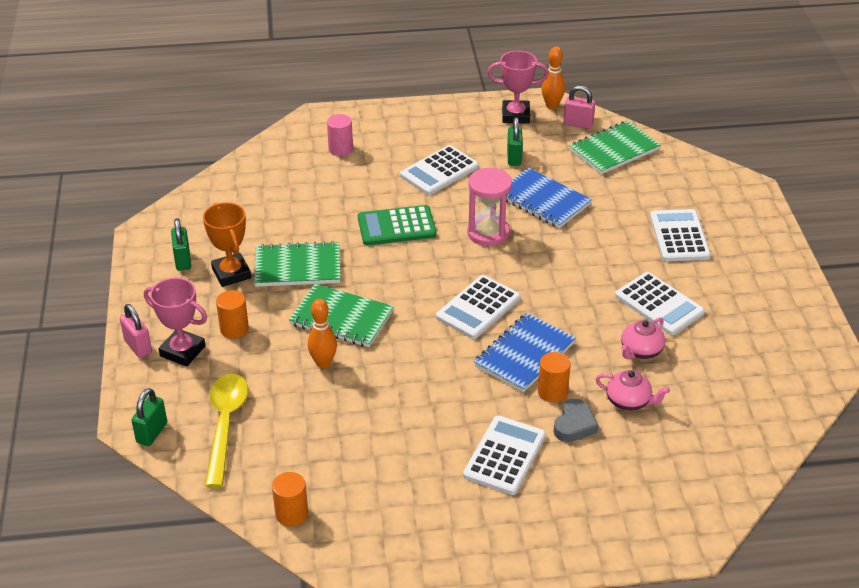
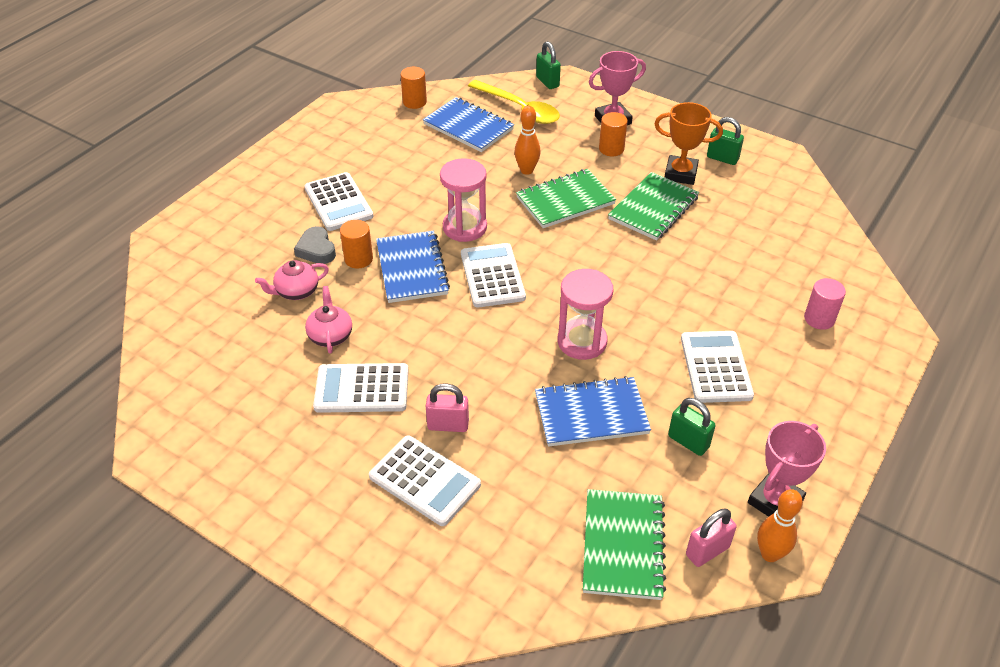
camera: 130 degrees right, 5 degrees up
(138, 347) = (639, 105): pink padlock -> pink padlock (448, 425)
(295, 443) = (468, 127): none -> blue notebook
(396, 226) = (652, 289): green calculator -> none
(442, 355) = (464, 227): none -> pink hourglass

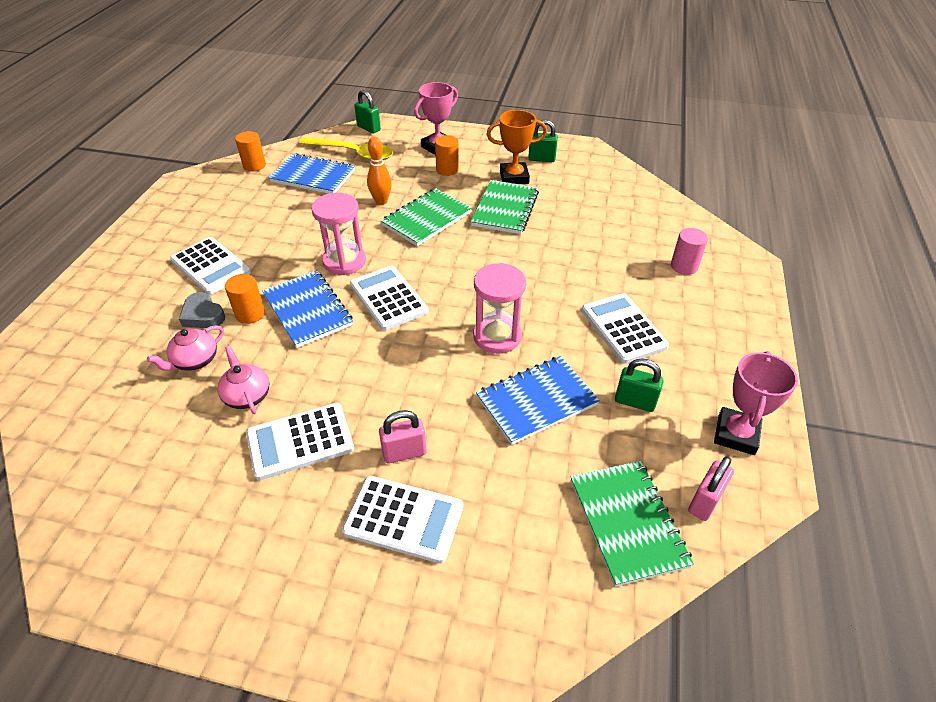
camera: 20 degrees left, 0 degrees up
(770, 554) = (759, 486): orange bowling pin -> none

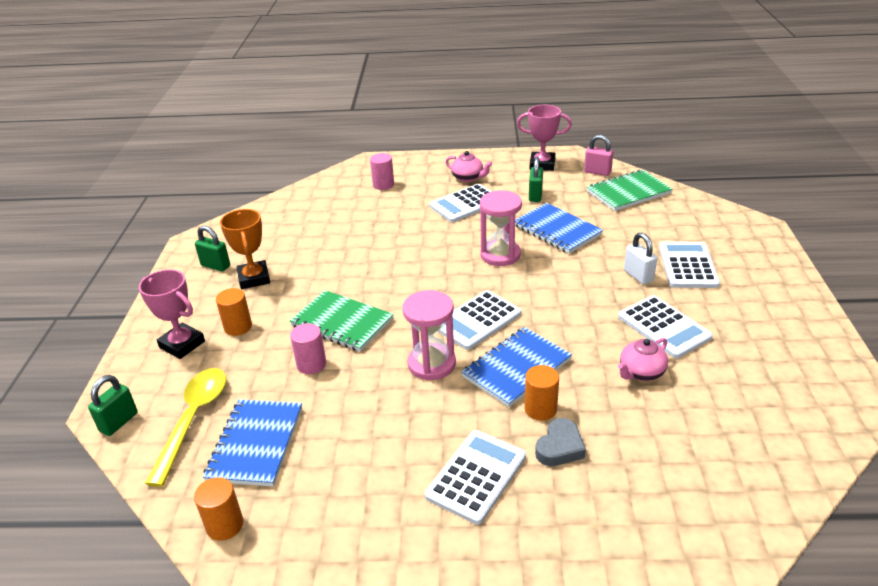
camera: 100 degrees left, 10 degrees down
(195, 361) = (624, 425): pink teapot -> pink teapot (468, 178)
(381, 201) = (311, 364): orange bowling pin -> pink cylinder
(404, 453) = (638, 276): pink padlock -> white padlock
(505, 209) = (315, 276): green notebook -> none
(541, 159) = (215, 266): green padlock -> green padlock turned 60 degrees counterclockwise

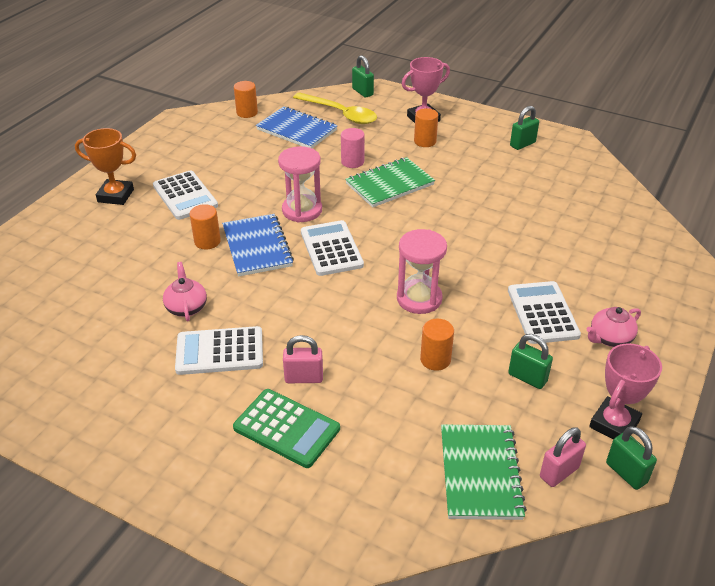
camera: 115 degrees right, 5 degrees up
(254, 278) = (488, 158): orange trophy -> orange trophy (115, 196)
(383, 185) = (627, 267): pink cylinder -> none
(557, 230) = (435, 359): blue notebook -> orange cylinder
(560, 447) = (168, 236): grey heart -> none
(574, 156) = (626, 473): none -> green padlock
(638, 276) = (304, 378): white padlock -> pink padlock
(688, 266) = (286, 428): white calculator -> green calculator

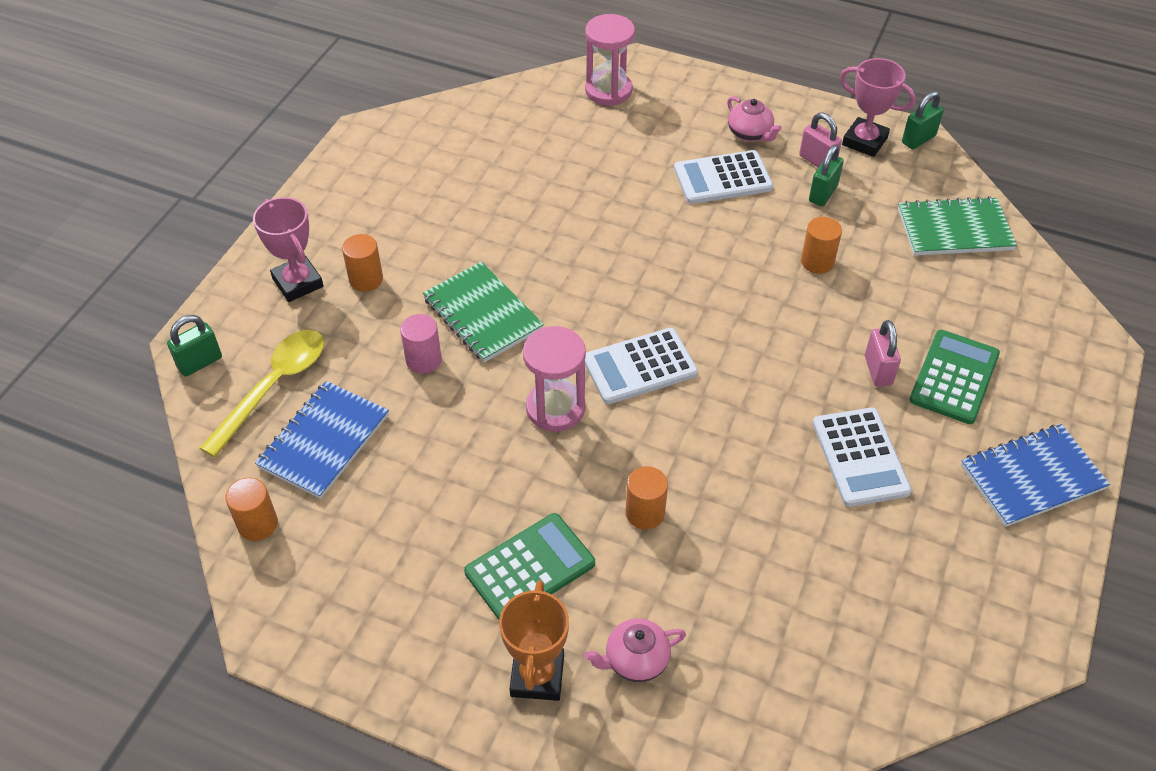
camera: 95 degrees left, 10 degrees up
(185, 196) = (530, 568): white calculator -> green calculator
(186, 307) = (790, 509): pink teapot -> pink teapot (635, 660)
(257, 247) = (648, 450): blue notebook -> blue notebook (1032, 477)
(419, 299) = (721, 277): pink hourglass -> pink hourglass (608, 90)
(522, 144) = (376, 179): green padlock -> none
(559, 472) = (933, 179): pink padlock -> pink padlock (817, 161)

